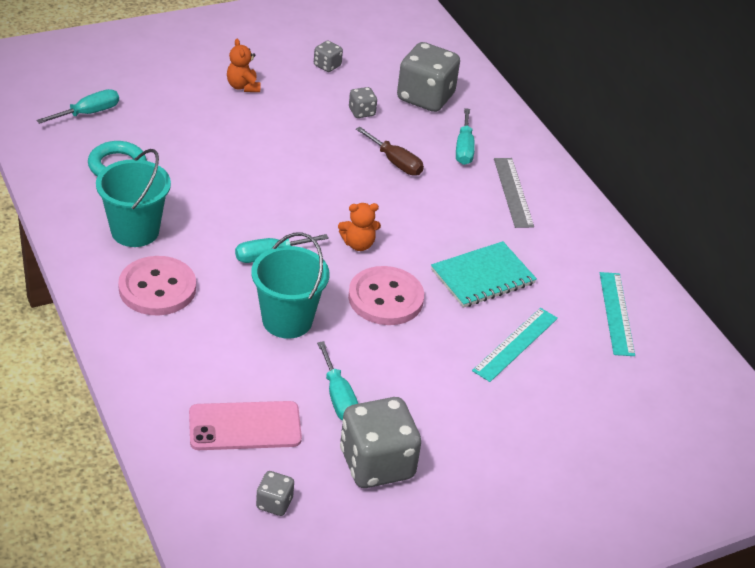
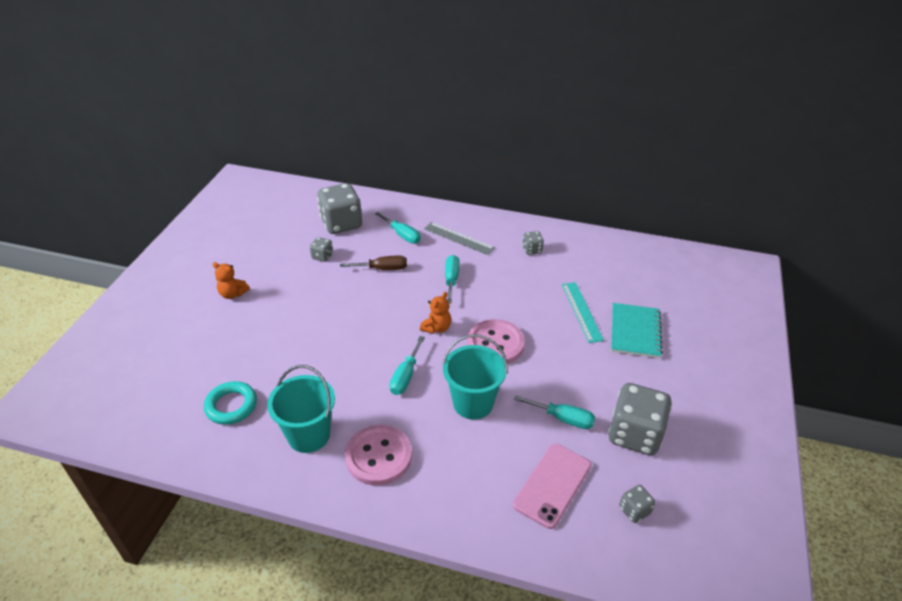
camera: 45 degrees left, 0 degrees up
(89, 113) = (157, 389): turquoise screwdriver -> turquoise screwdriver (451, 279)
(327, 66) = (262, 245): grey dice -> grey dice (532, 250)
(483, 277) = (515, 292): turquoise notebook -> turquoise notebook (635, 332)
(616, 313) = (590, 258): turquoise ruler -> none

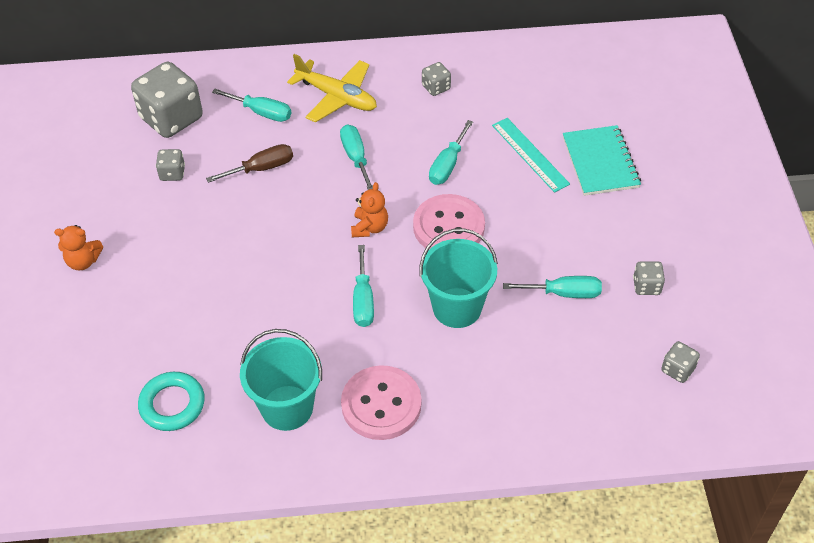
camera: 20 degrees left, 10 degrees up
(458, 238) = (337, 97): grey ruler -> yellow plane
(515, 302) = (447, 165): none -> turquoise screwdriver
(552, 485) = (584, 371): pink phone -> none
(634, 434) = (646, 286): grey dice -> grey dice, size x0.46

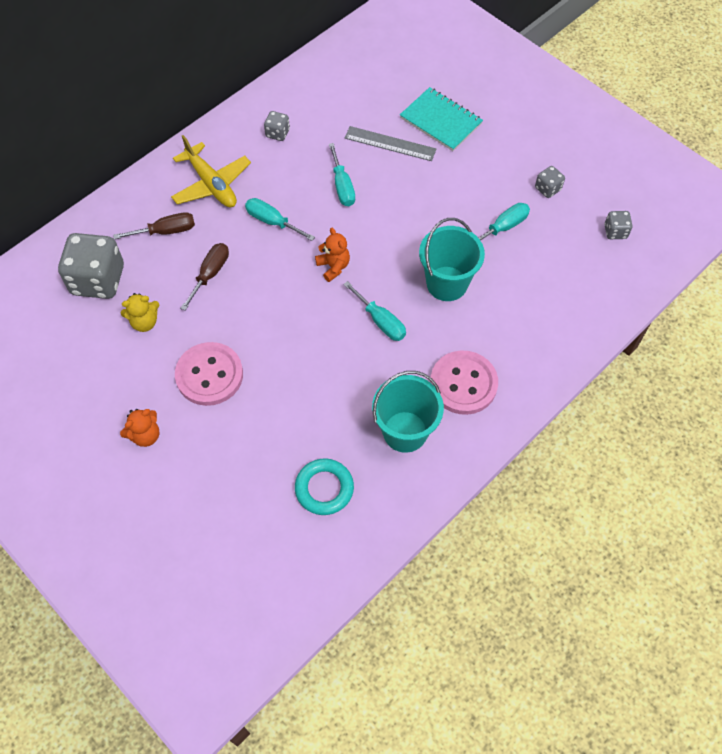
camera: 40 degrees left, 10 degrees up
(172, 173) = (144, 322): grey dice -> yellow teddy bear
(262, 112) = (166, 231): turquoise screwdriver -> brown screwdriver
(337, 97) = (212, 184): yellow plane -> yellow plane turned 60 degrees clockwise
(448, 227) = (386, 230): pink button -> pink button (209, 375)
(530, 154) = (390, 143): turquoise ruler -> grey ruler

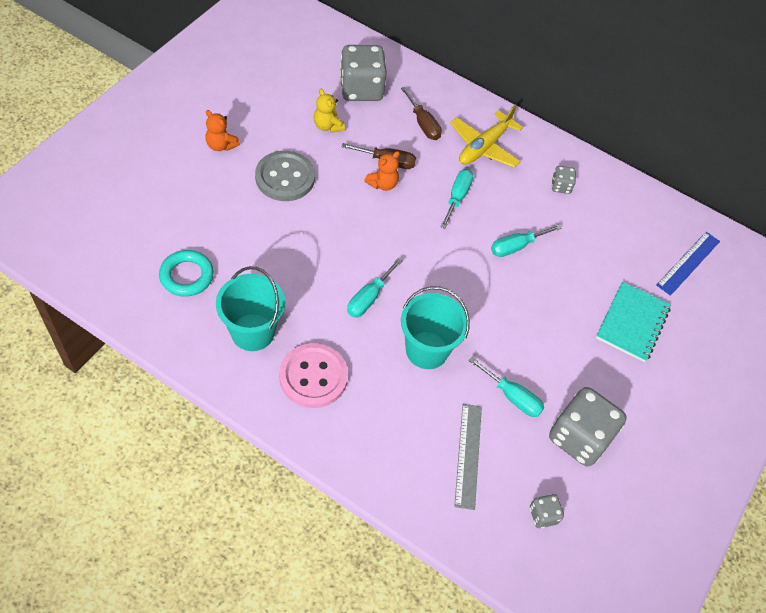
camera: 70 degrees right, 5 degrees down
(209, 375) = (285, 177): pink button -> grey button
(333, 267) = (420, 252): orange teddy bear -> orange teddy bear (382, 184)
(384, 63) = (688, 263): none -> blue ruler
(390, 143) = (584, 280): grey ruler -> grey ruler (468, 455)
(547, 189) = (579, 437): grey dice -> grey dice, size x2.16

